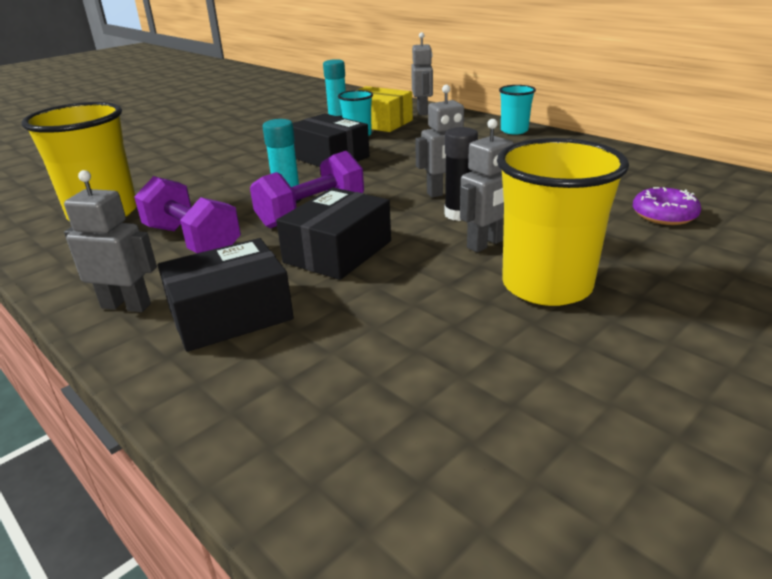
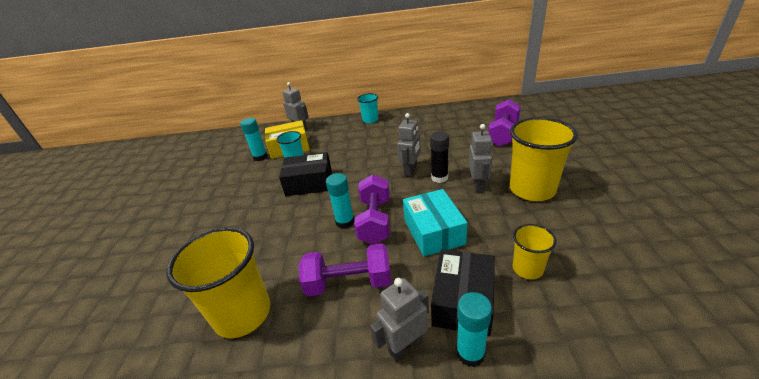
camera: 45 degrees left, 5 degrees up
(148, 348) = (470, 353): none -> turquoise glue stick
(338, 251) = (433, 232): black box -> turquoise box
(345, 340) = (527, 269): none -> yellow cup
(664, 215) = (503, 134): purple donut -> purple dumbbell

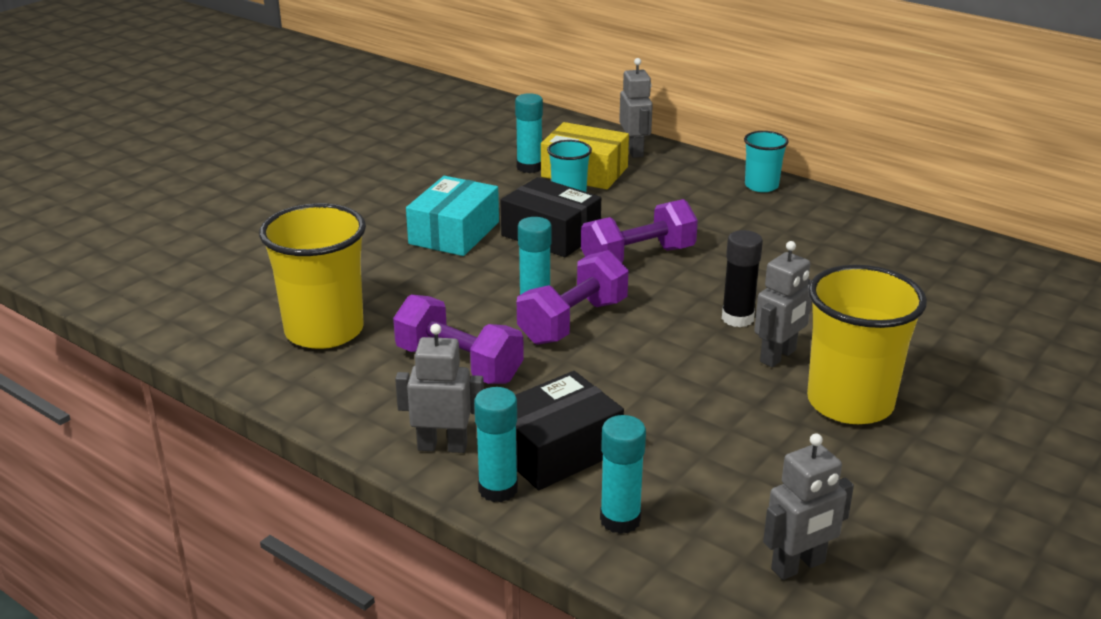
camera: 35 degrees right, 5 degrees down
(411, 170) = (711, 288): grey robot -> grey robot (798, 566)
(433, 232) = (627, 372): turquoise box -> turquoise box (454, 233)
(503, 134) = (949, 312): purple dumbbell -> purple dumbbell (638, 258)
(527, 269) = (681, 469): yellow cup -> none
(548, 322) = (620, 520): none -> turquoise glue stick

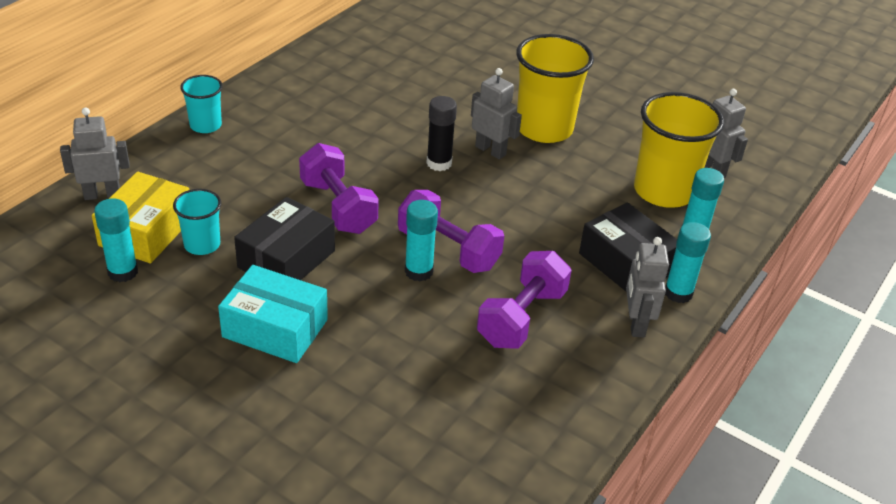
camera: 95 degrees left, 10 degrees up
(324, 331) = (474, 415): yellow cup -> yellow cup (663, 191)

